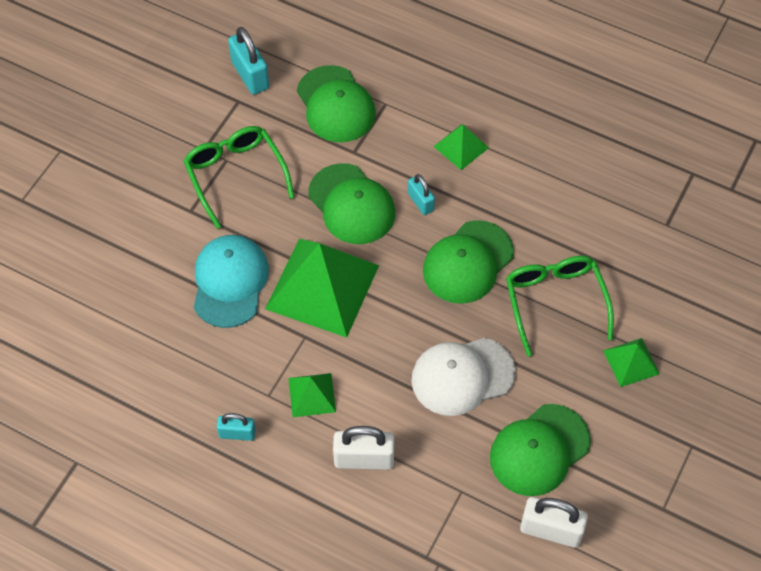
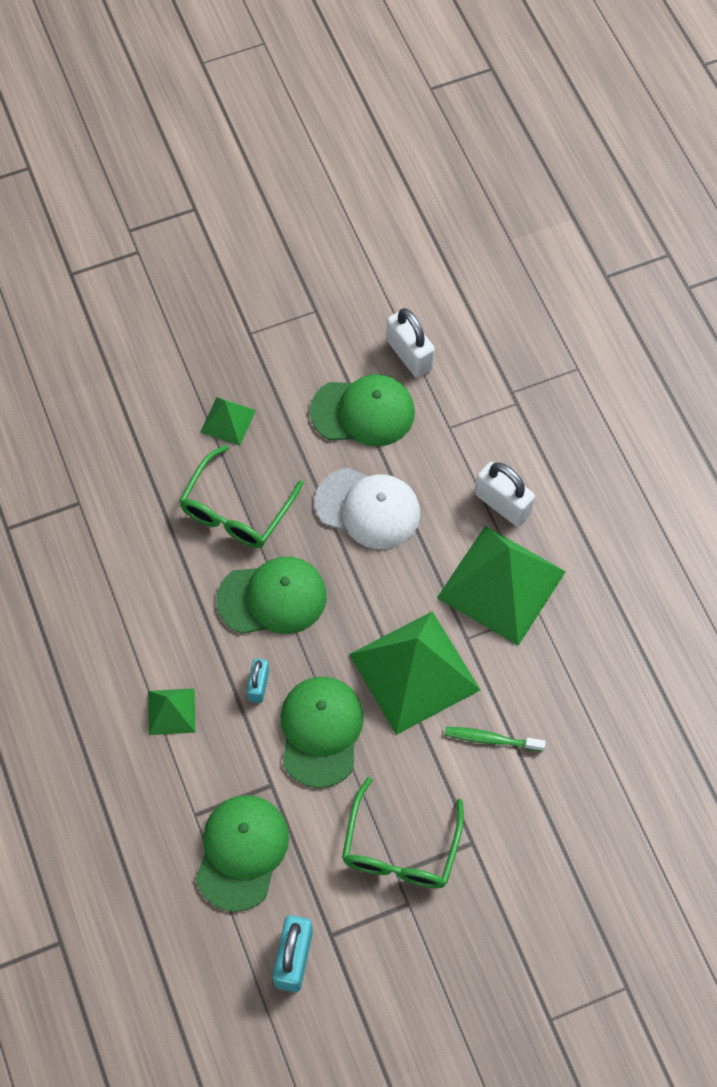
camera: 140 degrees left, 5 degrees up
(230, 282) = (491, 739): turquoise cap -> green toothbrush
(237, 433) = (587, 598): turquoise padlock -> none
(312, 395) = (501, 584): green pyramid -> green pyramid, size x2.10

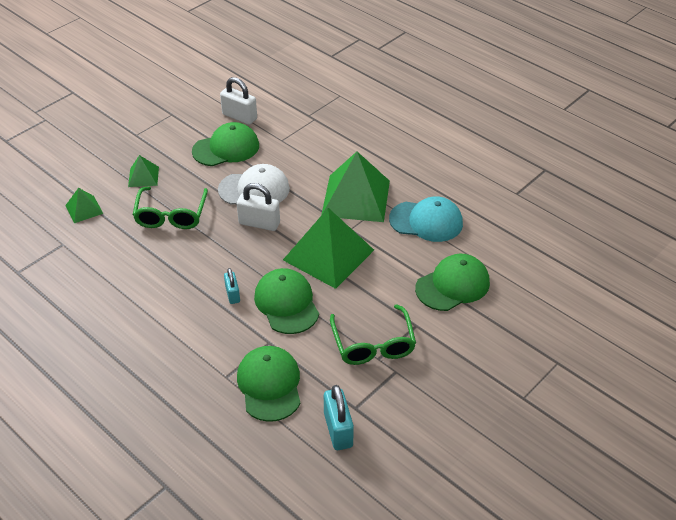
camera: 25 degrees left, 20 degrees down
(171, 711) = (181, 327): green pyramid -> green pyramid (84, 209)
(272, 598) = (218, 249): green cap -> green cap (453, 285)
(491, 739) = (395, 270): green toothbrush -> none
(502, 504) = (334, 163): white padlock -> white padlock (259, 223)
(578, 670) = (426, 221): none -> turquoise cap

